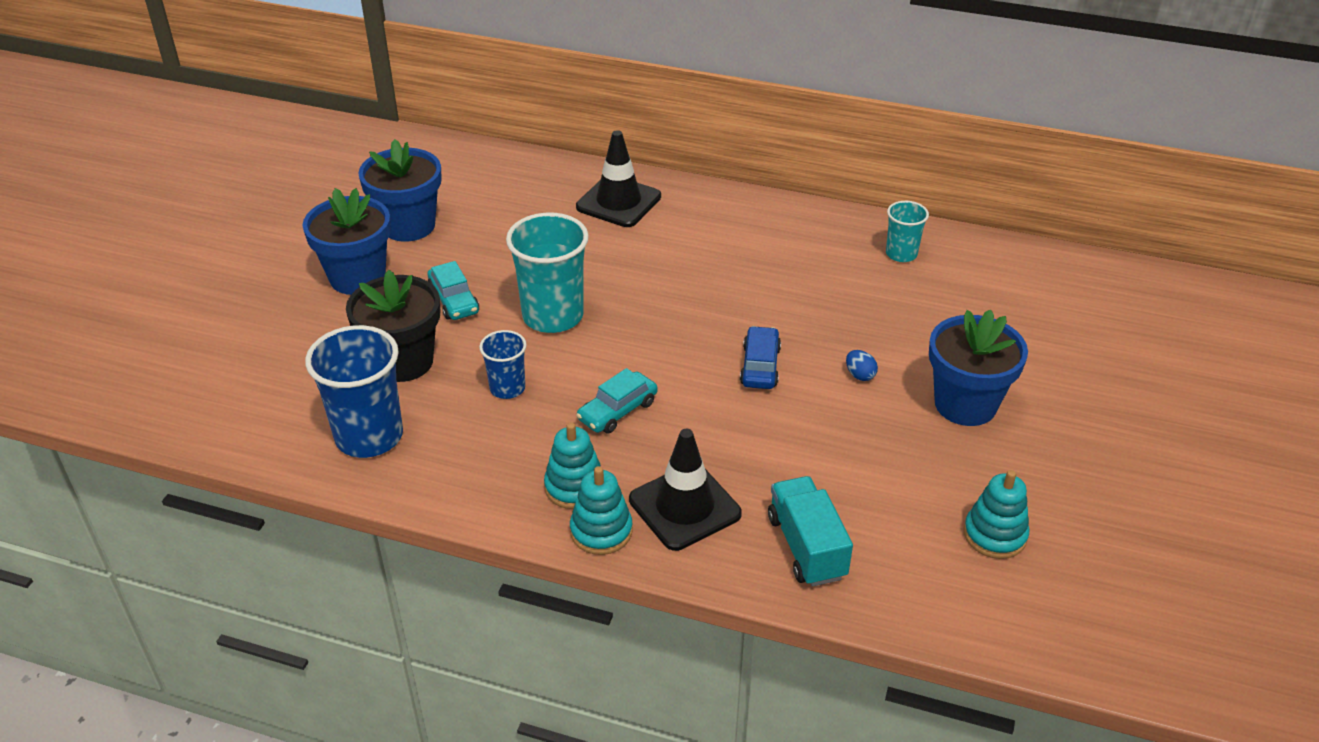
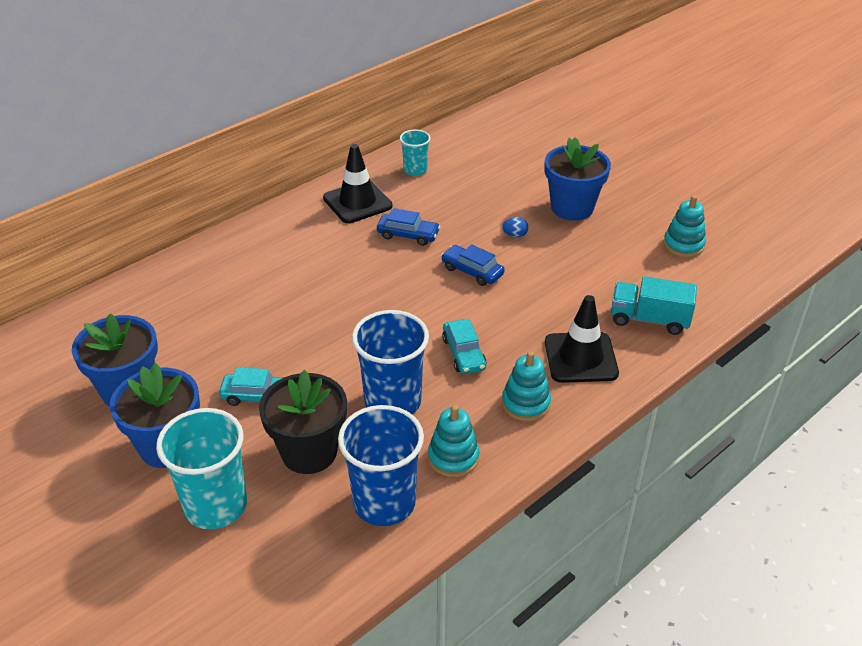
camera: 60 degrees left, 0 degrees up
(507, 388) = (392, 402): blue cup -> blue cup, size x1.83
(553, 316) = (330, 348): turquoise cup -> turquoise cup (215, 506)
(601, 531) = (577, 406): turquoise stacking toy -> turquoise stacking toy (453, 457)
(618, 202) = (227, 264): black traffic cone -> black traffic cone (357, 202)
(777, 295) = (408, 235): none -> blue car

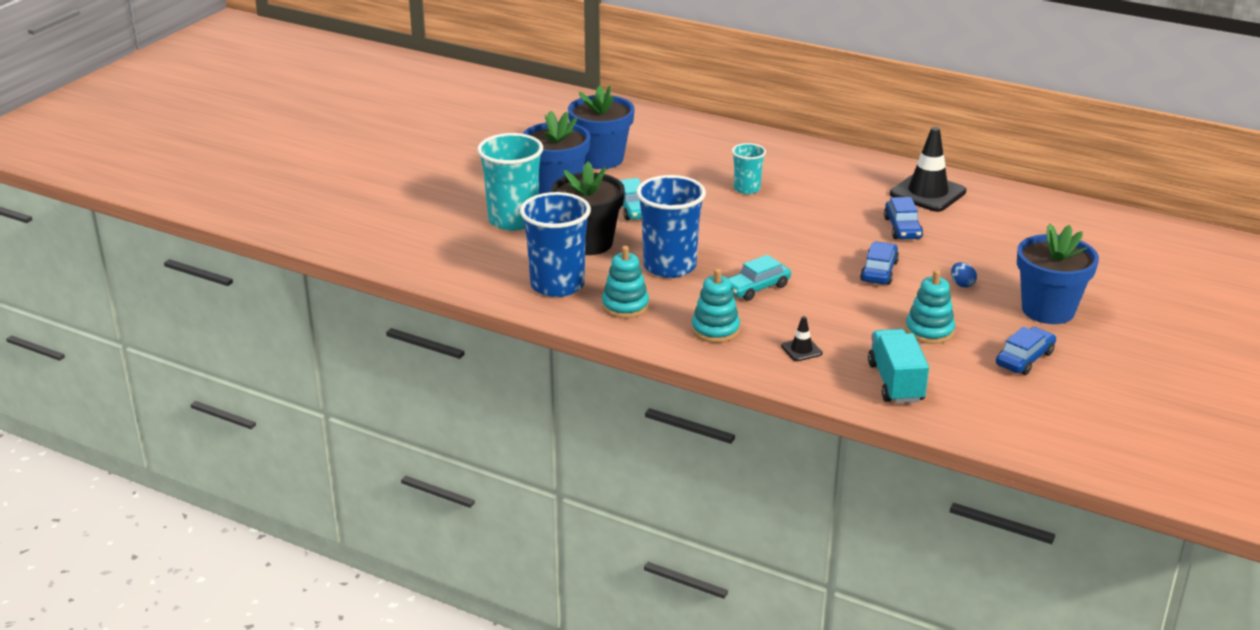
camera: 70 degrees right, 10 degrees down
(415, 170) = (1015, 210): turquoise cup -> turquoise cup (747, 189)
(580, 358) = (801, 350): black traffic cone -> black traffic cone, size x0.46
(636, 242) = (1024, 359): none -> blue car
(683, 245) = (1053, 391): turquoise stacking toy -> turquoise stacking toy (929, 331)

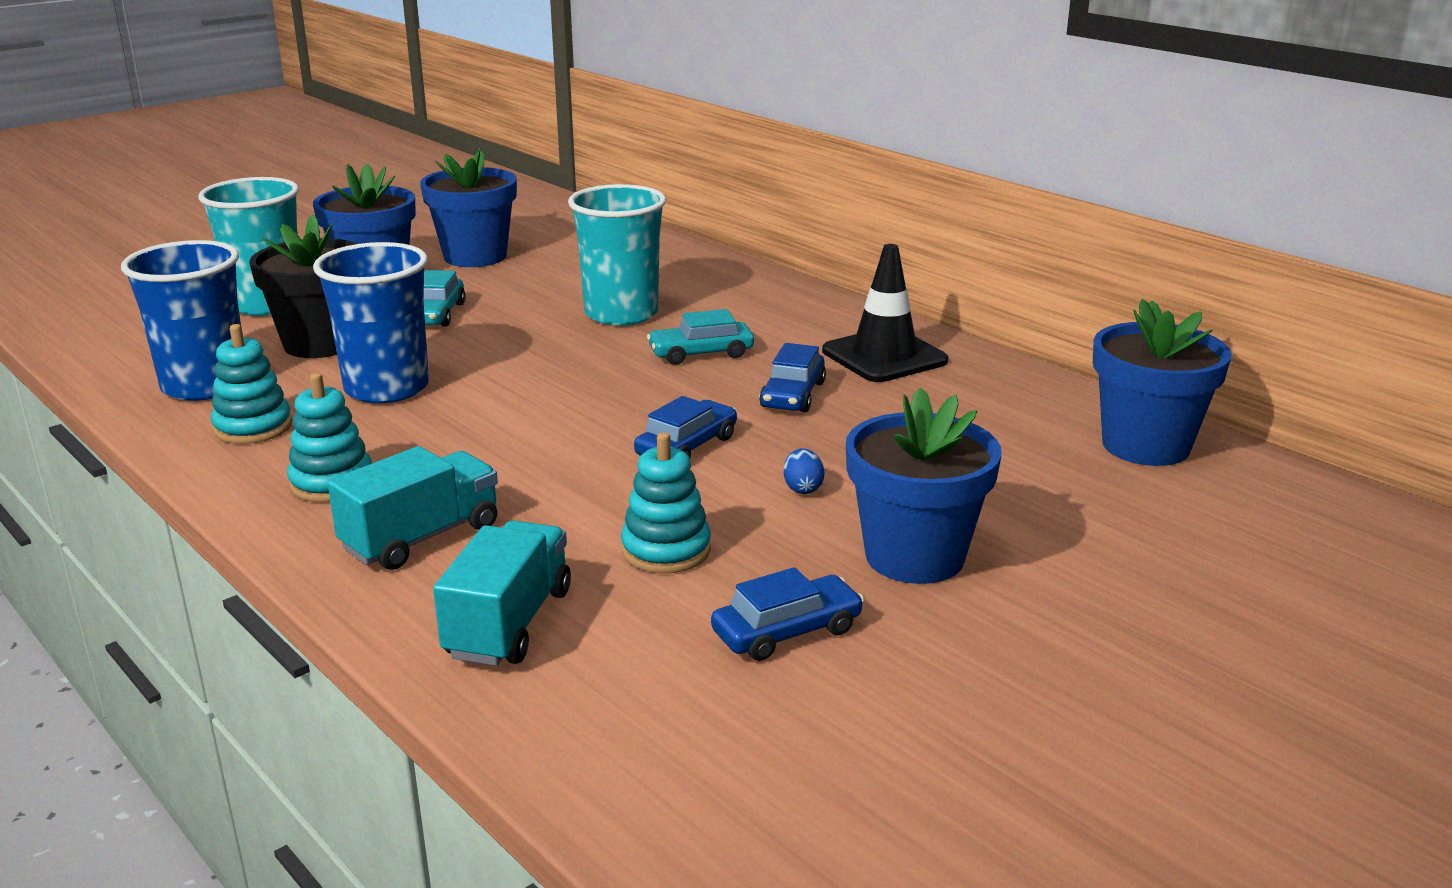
camera: 20 degrees right, 5 degrees down
(747, 189) = (621, 314): turquoise cup -> turquoise cup, size x1.83
(756, 288) = (471, 437): turquoise car -> turquoise car (701, 353)
(801, 350) = (421, 537): black traffic cone -> turquoise truck
(1106, 226) = (1145, 446): none -> blue flower pot

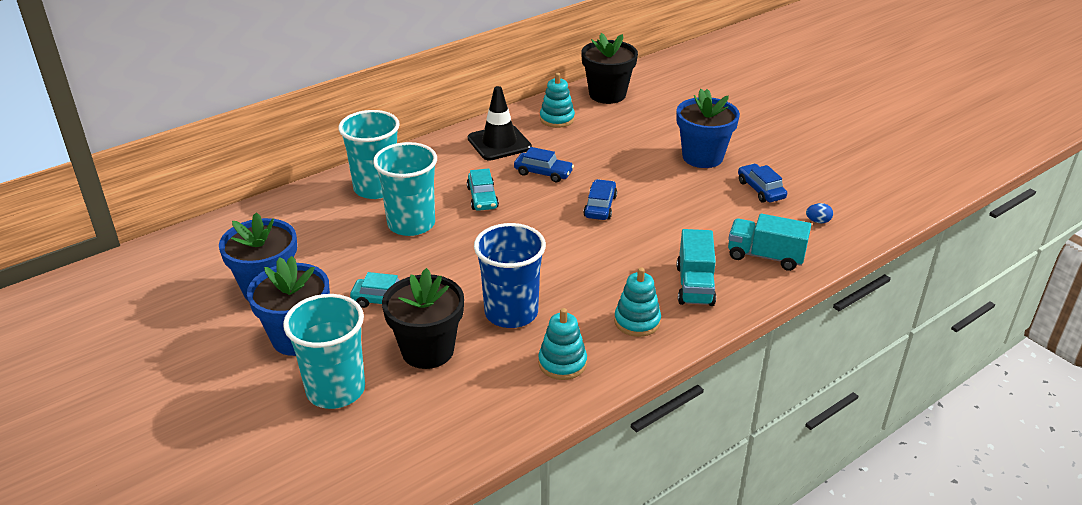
camera: 85 degrees left, 10 degrees up
(205, 386) = (492, 397): blue cup -> none
(421, 537) = (695, 285): turquoise truck -> turquoise truck turned 135 degrees counterclockwise
(666, 550) = (701, 215): turquoise stacking toy -> turquoise stacking toy (557, 119)
(687, 446) = (600, 206): blue car -> blue car turned 60 degrees clockwise
(715, 287) = (376, 188): none -> turquoise cup
(803, 488) = (644, 177): blue egg -> blue egg (818, 221)
(1145, 446) = (607, 94): blue flower pot -> black flower pot

